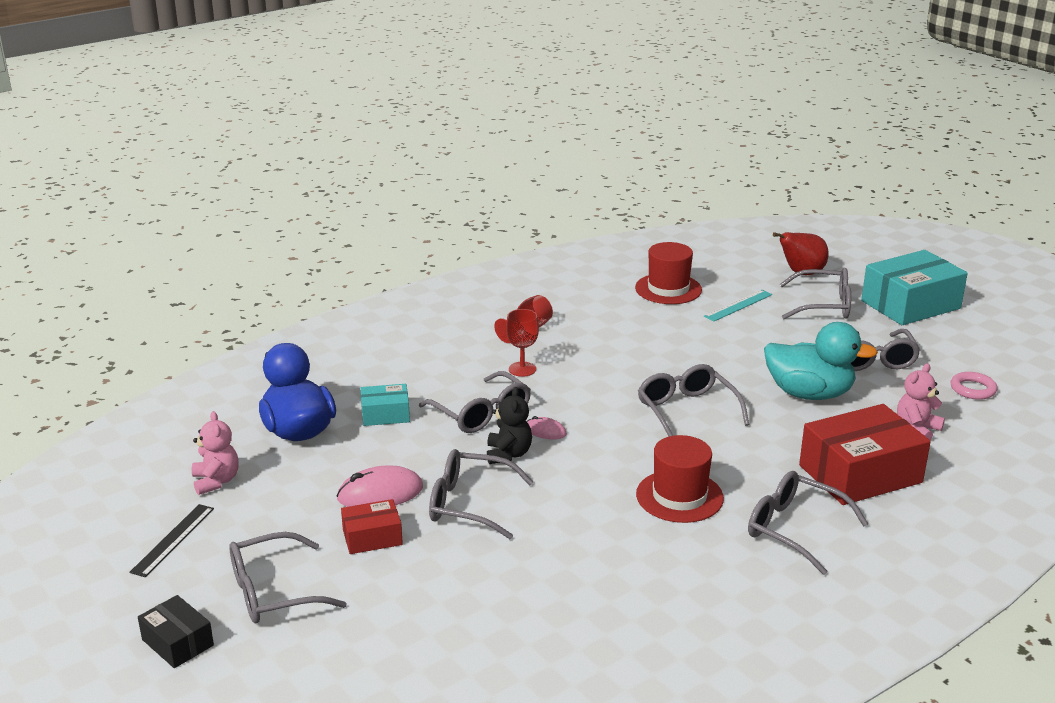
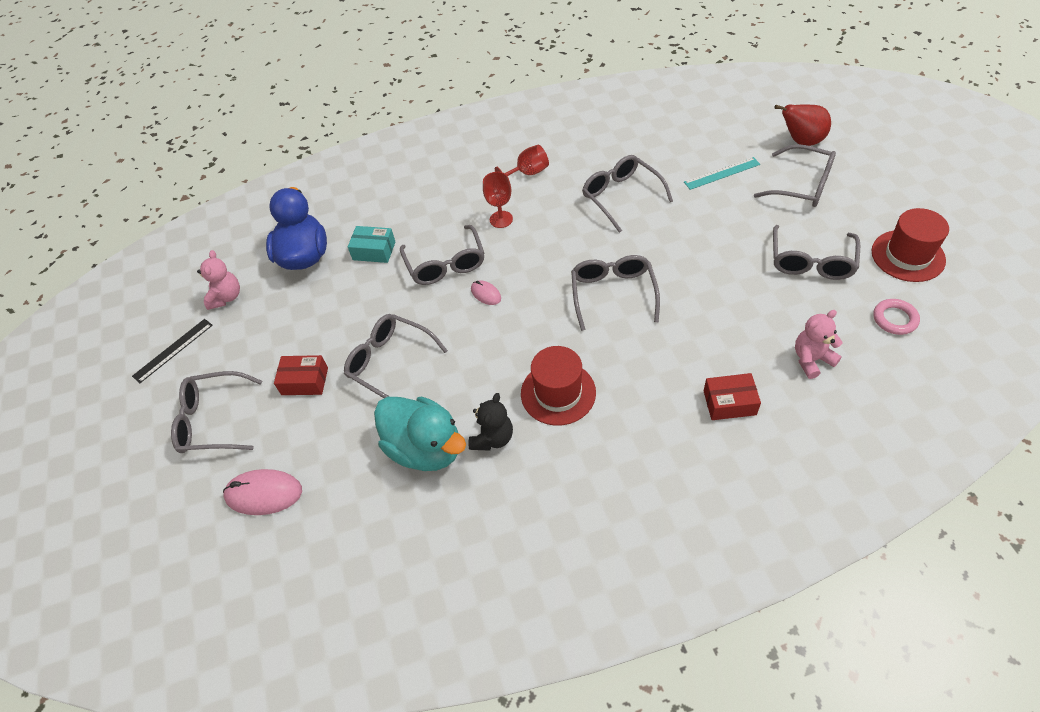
camera: 25 degrees right, 25 degrees up
(178, 642) = (131, 453): black box -> none
(380, 493) = (331, 335): pink mouse -> pink mouse (264, 493)
(508, 454) = (445, 314): black teddy bear -> black teddy bear (492, 438)
(668, 289) = (669, 143): red hat -> red hat (907, 256)
(794, 529) = (636, 455): grey glasses -> grey glasses (621, 196)
(809, 394) = (732, 294): turquoise duck -> turquoise duck (425, 448)
(860, 474) = (729, 402): red box -> red box, size x0.51
(910, 304) = (889, 197): turquoise box -> none

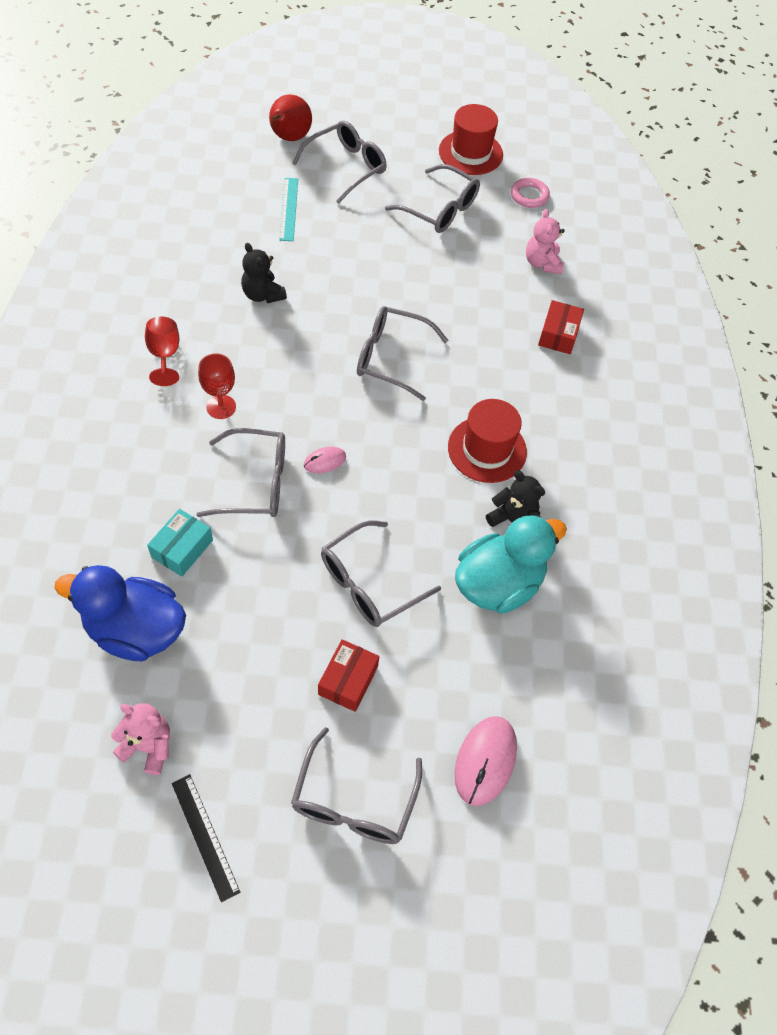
camera: 80 degrees left, 5 degrees up
(621, 196) = (263, 295): grey glasses -> black teddy bear

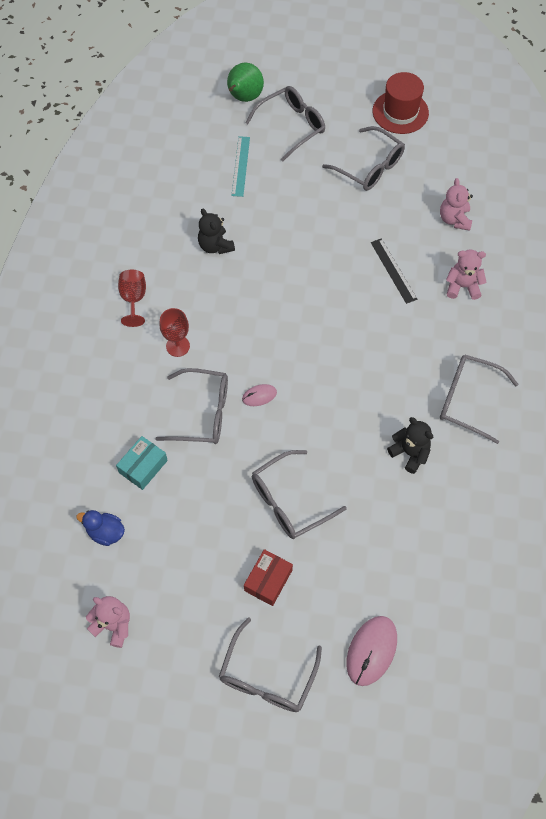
camera: 10 degrees right, 5 degrees up
(135, 630) = (106, 532): blue duck -> blue duck, size x0.50
(205, 836) = (154, 696): black ruler -> black ruler (393, 270)
(289, 138) = (244, 98): red pear -> green pear
(391, 358) = (318, 305): grey glasses -> grey glasses (467, 400)
(487, 449) = (393, 389): red hat -> none
(498, 584) = (393, 506): turquoise duck -> none
(529, 196) = (448, 154): pink ring -> none
(558, 334) = (462, 286): red box -> pink teddy bear

